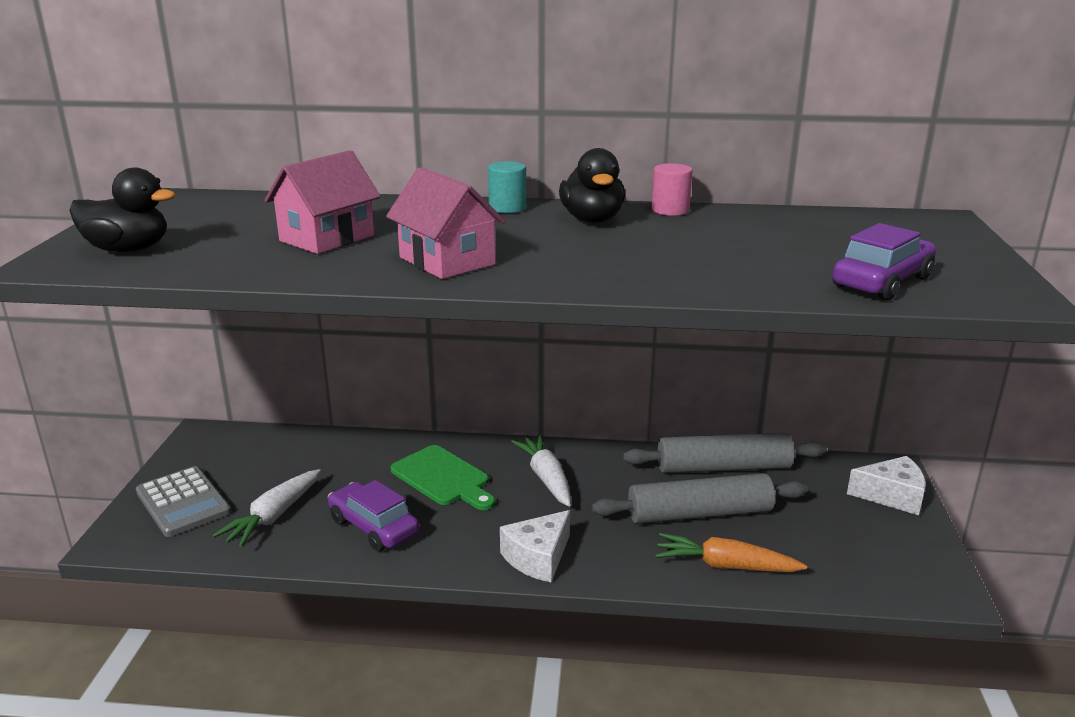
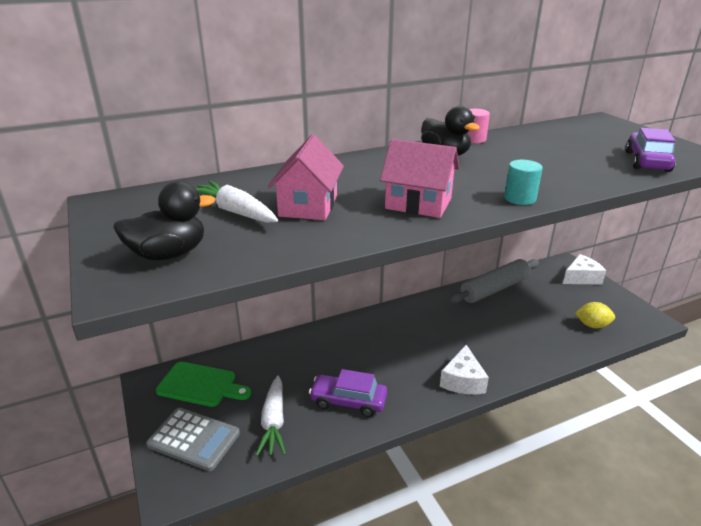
camera: 30 degrees left, 5 degrees up
(443, 478) = (354, 351): green cutting board -> green cutting board (200, 385)
(507, 208) = (382, 156): turquoise cylinder -> turquoise cylinder (519, 198)
(546, 478) = (413, 328): white carrot -> white carrot (235, 211)
(699, 514) = (512, 320): grey rolling pin -> none
(725, 566) = (554, 346): orange carrot -> none
(823, 562) = (592, 325): none -> yellow lemon

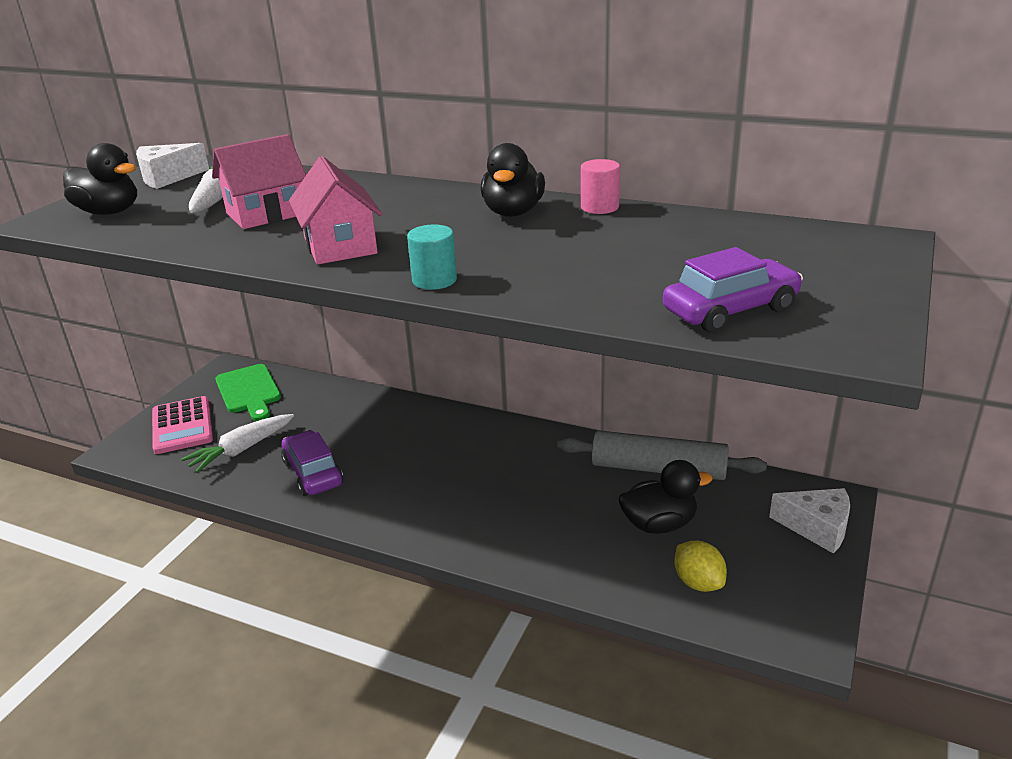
camera: 50 degrees right, 0 degrees up
(194, 439) = (182, 426): grey calculator -> pink calculator
(463, 380) = (432, 526): white cheese -> white cheese (168, 177)
(538, 312) = (659, 524): none -> black duck

